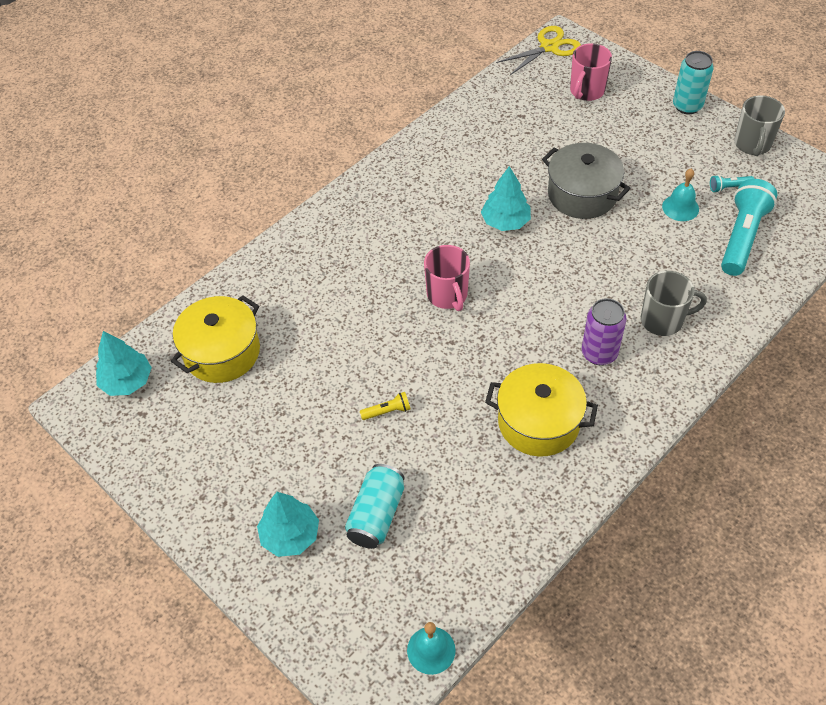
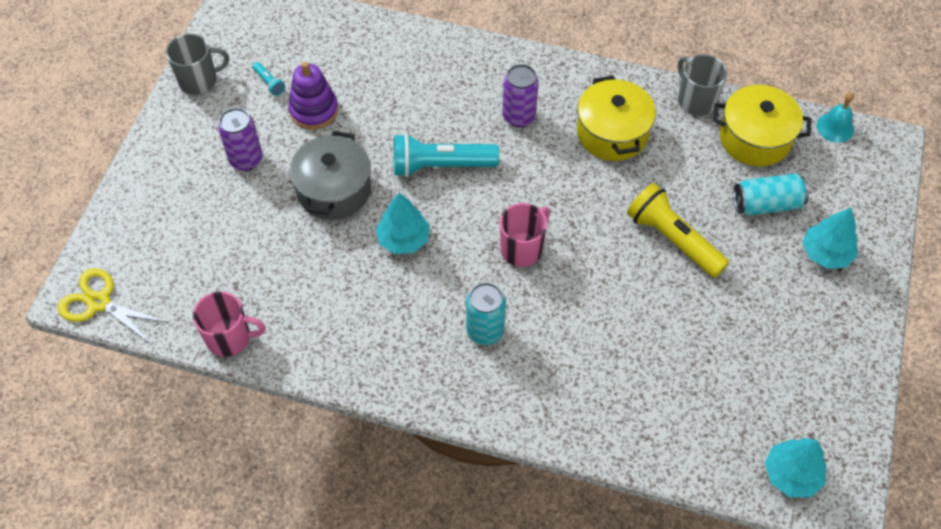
camera: 120 degrees left, 5 degrees up
(222, 352) = (704, 407): yellow pot -> yellow pot (755, 138)
(387, 411) = (673, 239): yellow flashlight -> yellow flashlight, size x2.30
(586, 91) = (168, 239): pink mug -> pink mug (230, 338)
(644, 151) = (246, 159): none -> purple can
(663, 320) = (457, 86): grey mug -> grey mug (695, 100)
(680, 207) = (314, 110): turquoise bell -> purple stacking toy
(687, 106) = (159, 145): turquoise can -> turquoise can (485, 331)
(742, 237) = (330, 59): turquoise flashlight -> turquoise flashlight (441, 166)

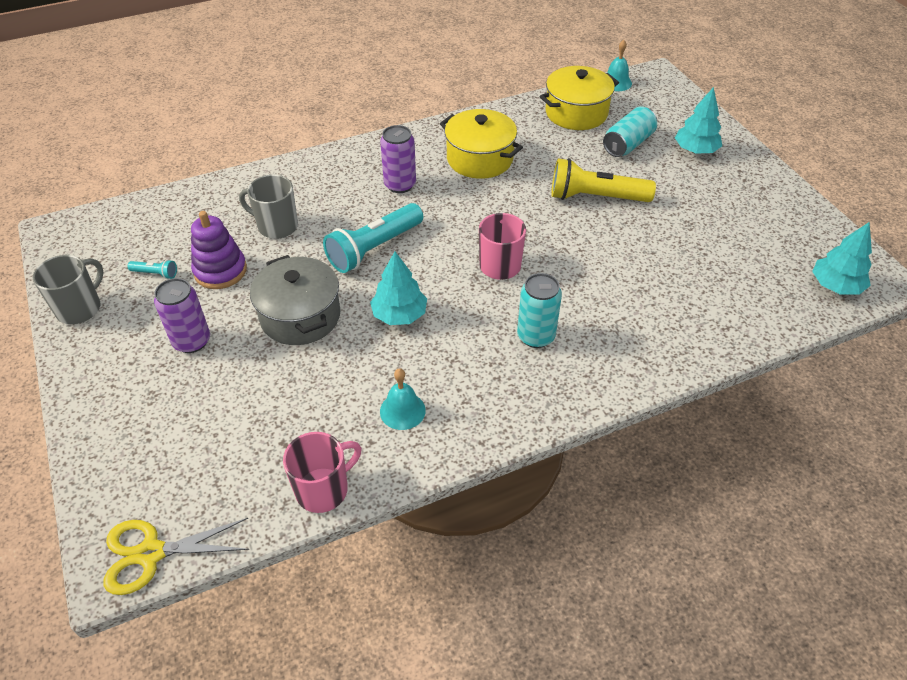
camera: 40 degrees left, 10 degrees down
(332, 319) = (402, 410): none -> turquoise bell
(695, 100) = (513, 112): grey mug -> grey mug (276, 226)

